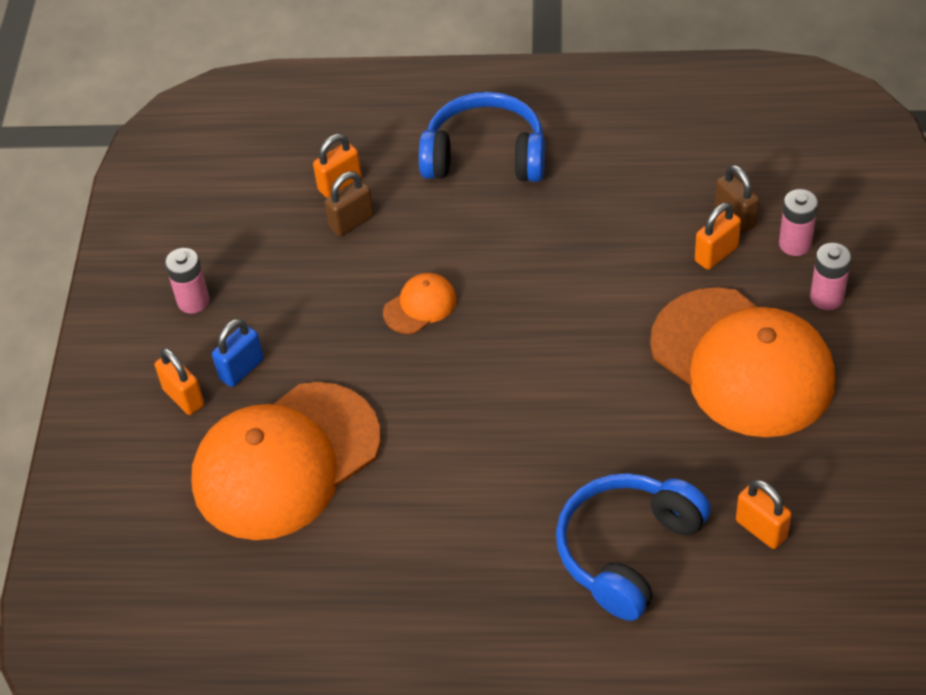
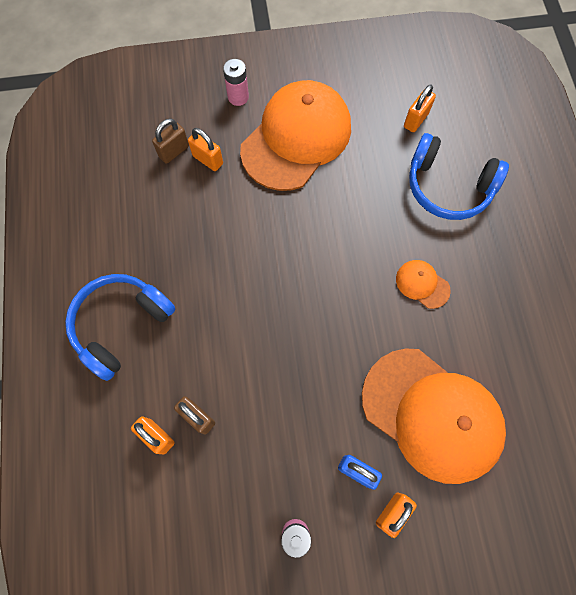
camera: 105 degrees left, 20 degrees up
(420, 306) = (276, 346): orange cap -> orange cap (422, 284)
(485, 155) = (121, 325): blue headphones -> blue headphones turned 45 degrees clockwise
(795, 244) = (195, 116): pink battery -> none

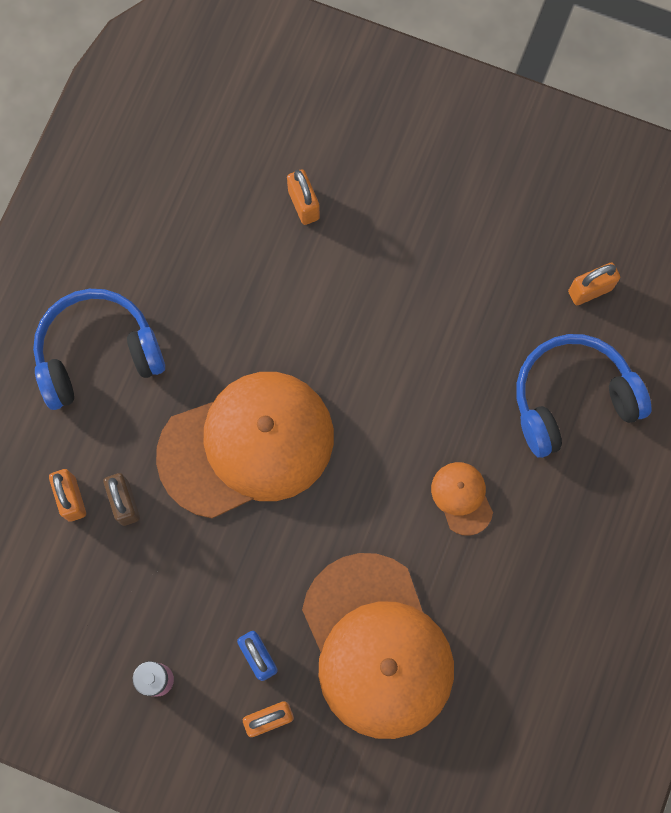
camera: 30 degrees right, 5 degrees up
(174, 151) = (269, 172): brown padlock -> none
(238, 97) = (388, 140): pink battery -> none
(296, 138) = (426, 234): orange cap -> orange cap (247, 445)
(448, 187) = (572, 398): blue headphones -> blue headphones turned 105 degrees clockwise

